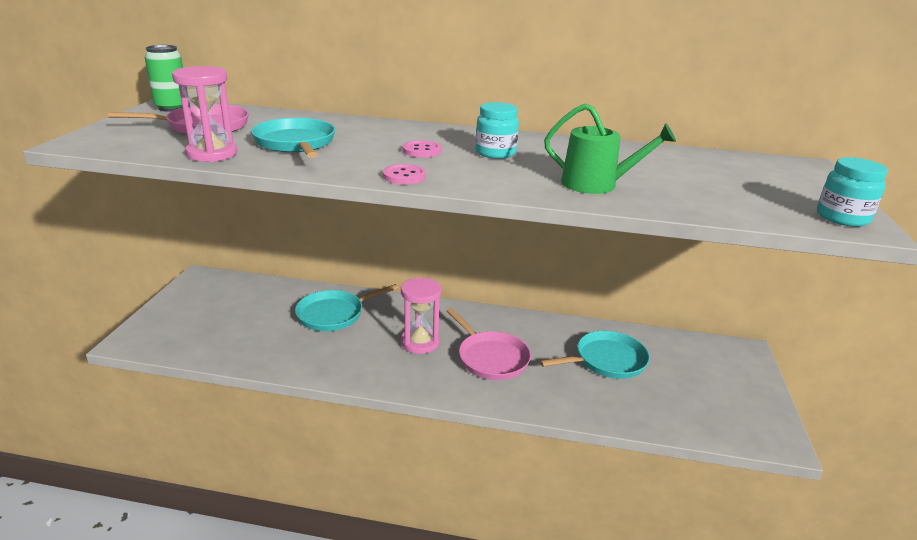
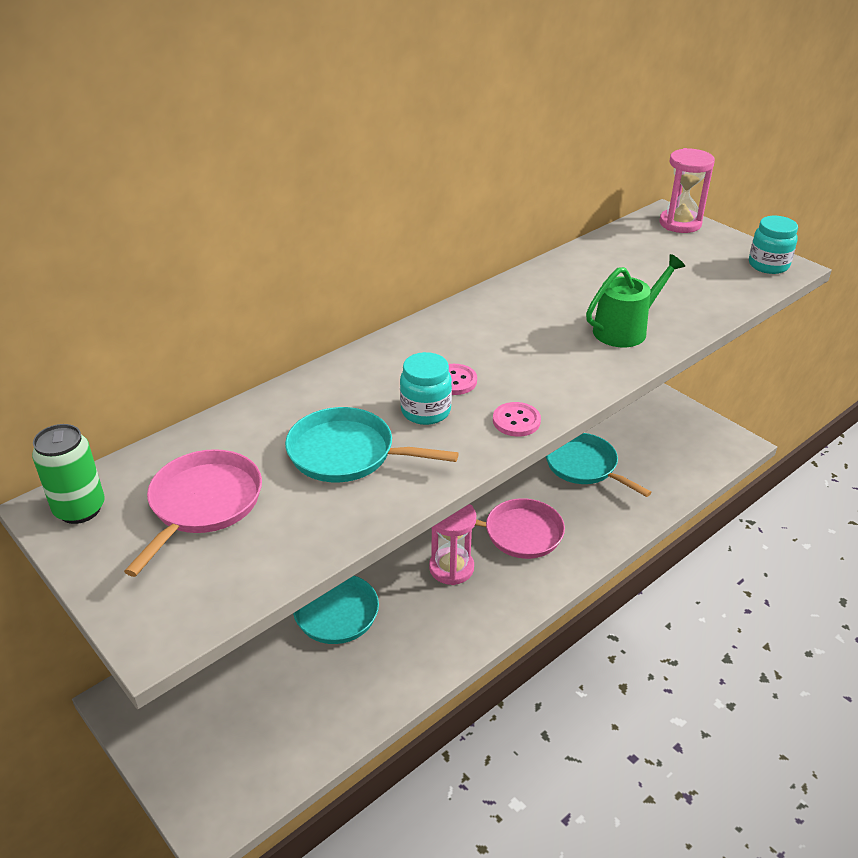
camera: 50 degrees left, 10 degrees up
(212, 154) = (323, 527): pink hourglass -> pink hourglass (680, 223)
(495, 153) = (502, 342): turquoise jar -> turquoise jar (425, 411)
(607, 360) = (584, 466): turquoise pan -> turquoise pan turned 60 degrees counterclockwise

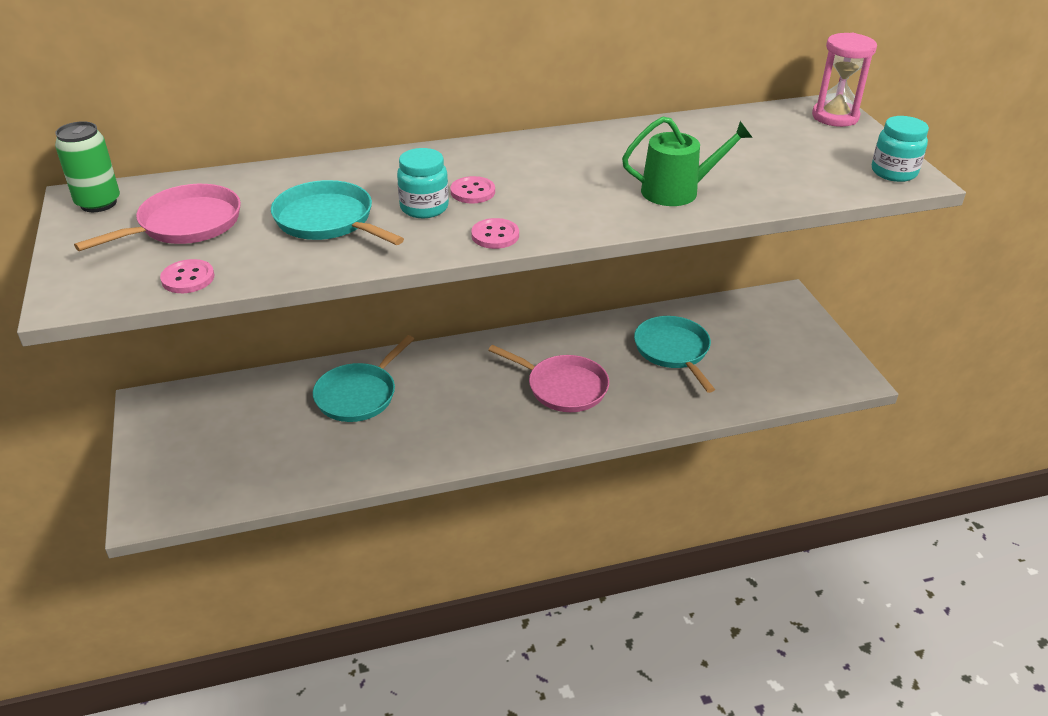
camera: 25 degrees right, 0 degrees up
(266, 565) = (188, 278): none -> pink button
(451, 568) = (479, 395): pink hourglass -> none

